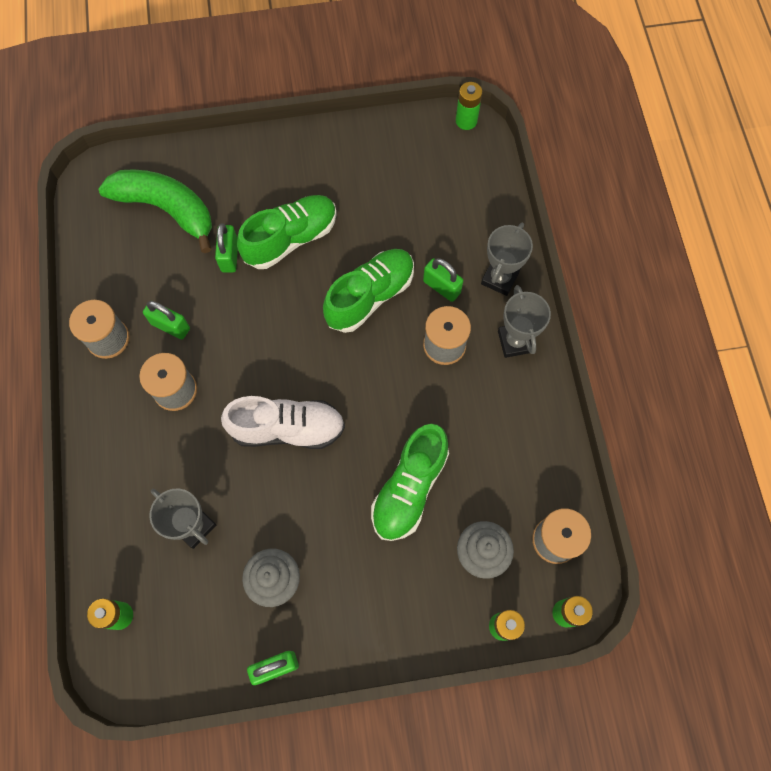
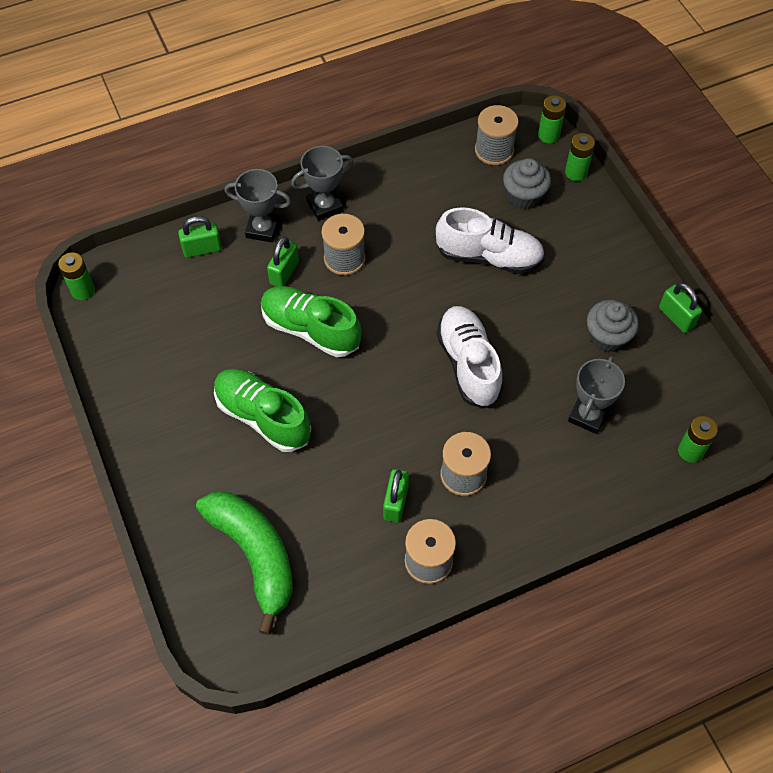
camera: 105 degrees left, 10 degrees down
(166, 209) = (254, 555): green banana -> green banana turned 135 degrees clockwise
(229, 256) = (298, 470): green padlock -> green padlock (202, 249)
(409, 488) = (489, 256): green shoe -> white shoe

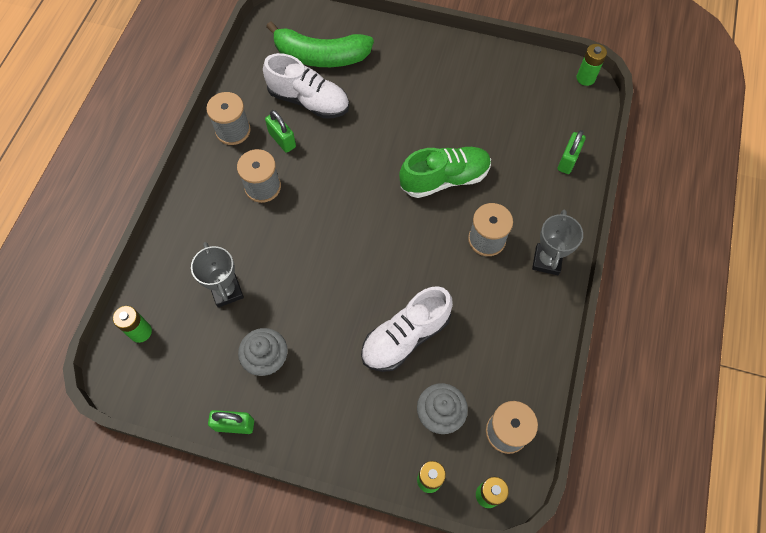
camera: 130 degrees right, 5 degrees up
(263, 229) = (557, 207): grey trophy -> none
(263, 417) = (403, 113): green shoe -> none
(284, 273) = (505, 194): green padlock -> none
(468, 364) = (332, 250): white shoe -> white shoe (309, 101)

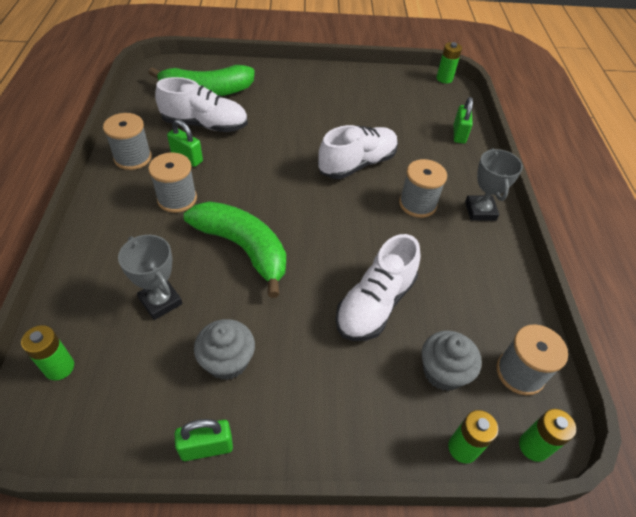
camera: 20 degrees left, 15 degrees down
(308, 253) = (243, 248): none -> green banana
(444, 179) = (357, 164): green shoe -> white shoe

